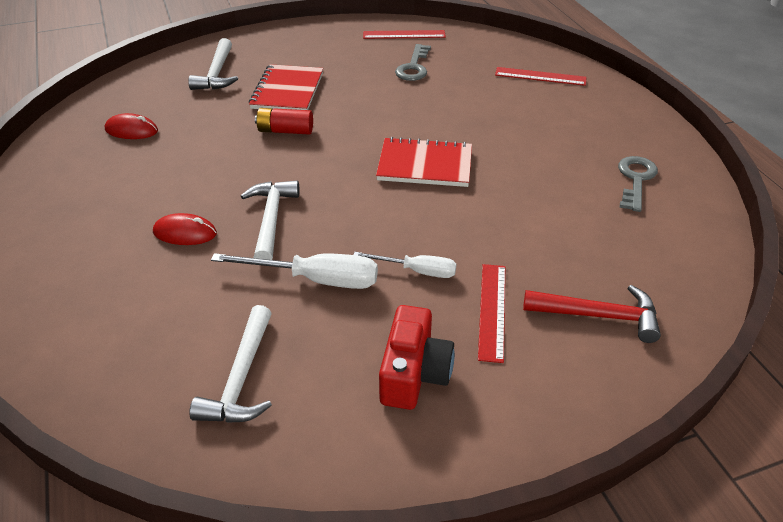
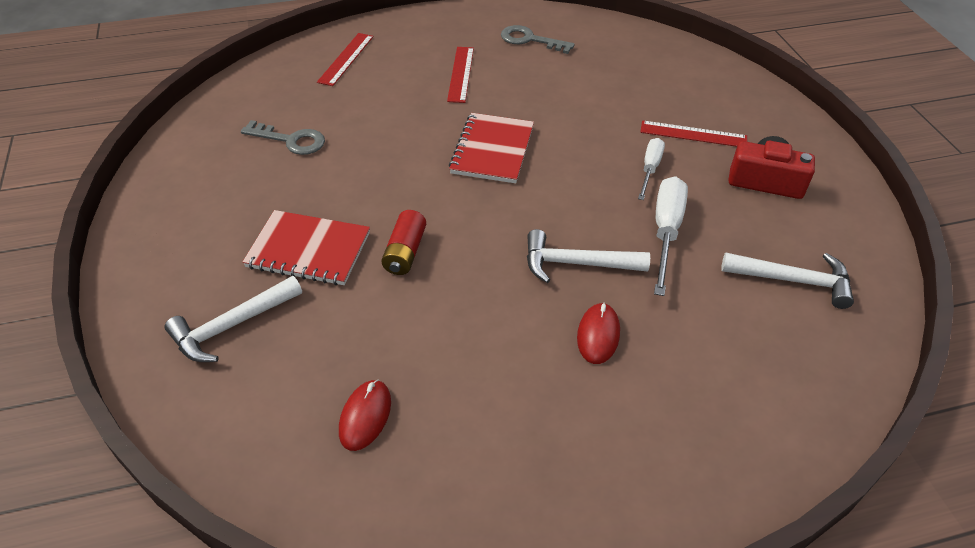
camera: 85 degrees left, 5 degrees up
(217, 74) = (231, 326): white hammer -> white hammer turned 135 degrees clockwise
(404, 34) = (203, 141): red ruler -> red ruler (460, 74)
(599, 316) = (692, 86): red hammer -> none

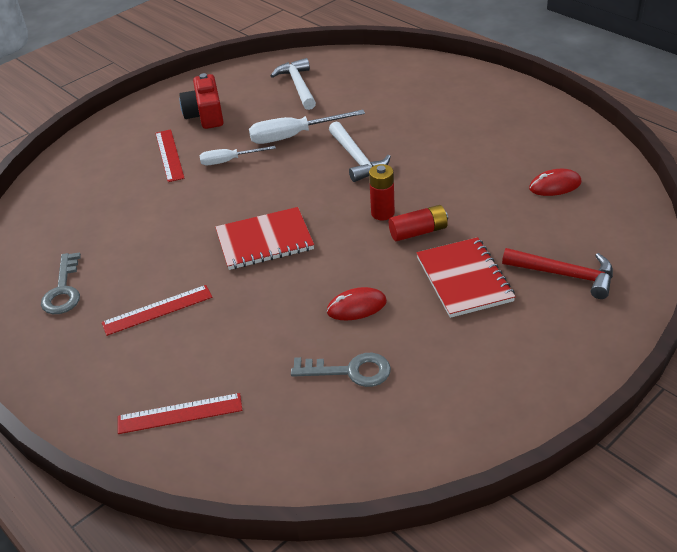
camera: 115 degrees left, 5 degrees down
(231, 326) = (565, 275): white hammer -> red hammer
(290, 140) = (350, 371): grey key -> grey key turned 105 degrees clockwise
(459, 240) = (382, 213): none -> red battery
(598, 335) = (408, 132): red mouse -> red mouse (356, 307)

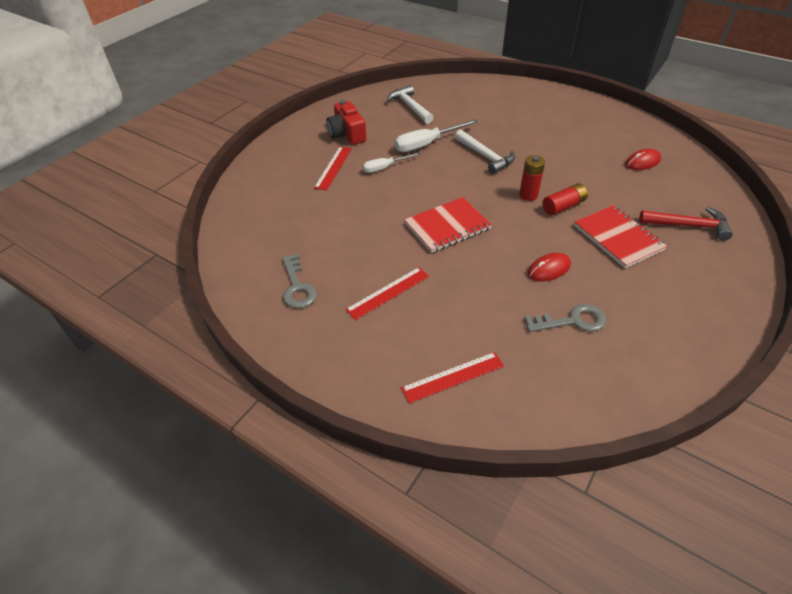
camera: 15 degrees left, 5 degrees up
(169, 155) = (333, 168): red ruler -> red ruler turned 45 degrees clockwise

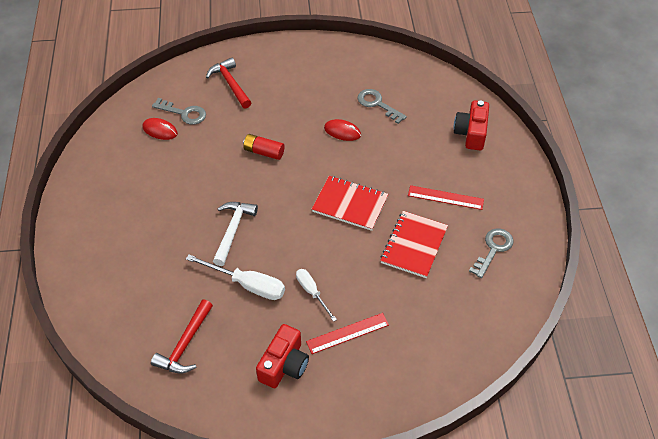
camera: 130 degrees left, 5 degrees up
(385, 167) = (312, 292): white screwdriver -> white screwdriver turned 150 degrees counterclockwise
(410, 107) = (185, 345): white hammer -> red hammer
(453, 377) = (471, 133): red ruler -> red camera
(528, 195) = (267, 177): red battery -> none
(617, 238) = (276, 112): red notebook -> red notebook (414, 245)
(658, 182) = (184, 113): none -> grey key

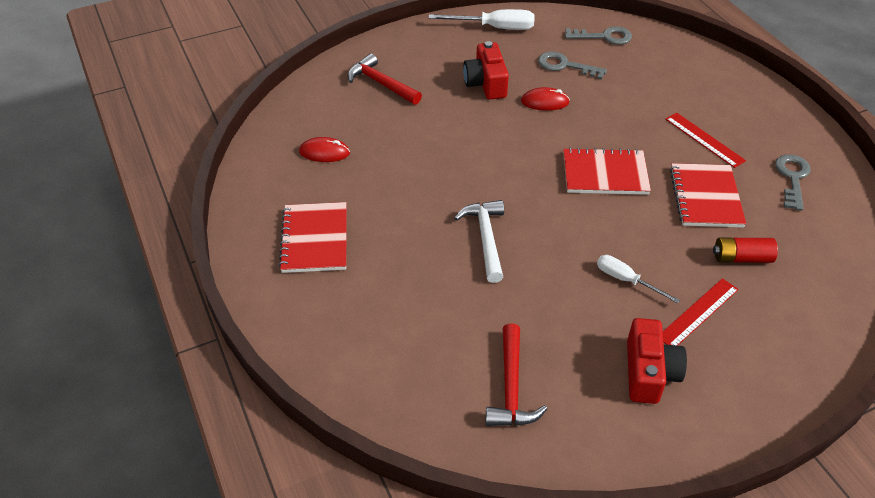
camera: 20 degrees left, 5 degrees down
(118, 196) = (315, 239): none -> red notebook
(184, 113) = (343, 127): grey key -> grey key (604, 37)
(247, 285) = (543, 294): white screwdriver -> white screwdriver (494, 28)
(264, 152) = (468, 144): red battery -> red battery (741, 258)
(445, 197) = (704, 139): red ruler -> red ruler turned 60 degrees clockwise
(471, 133) = (685, 70): red camera -> red camera (486, 83)

